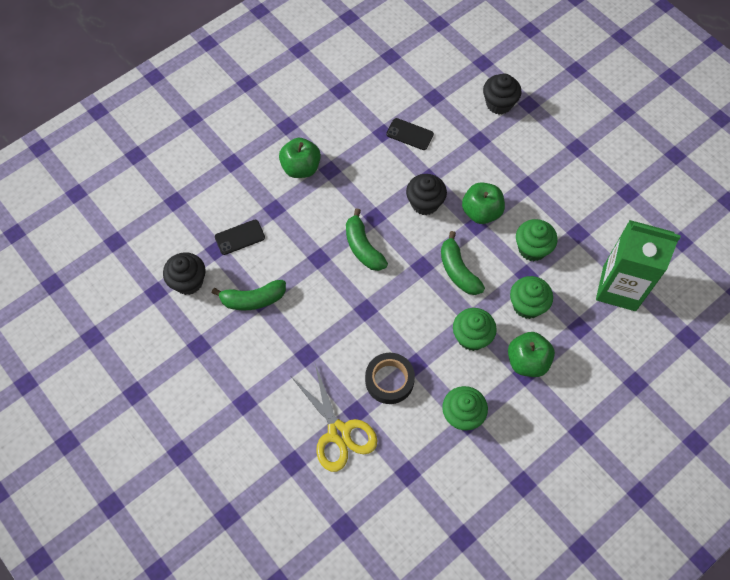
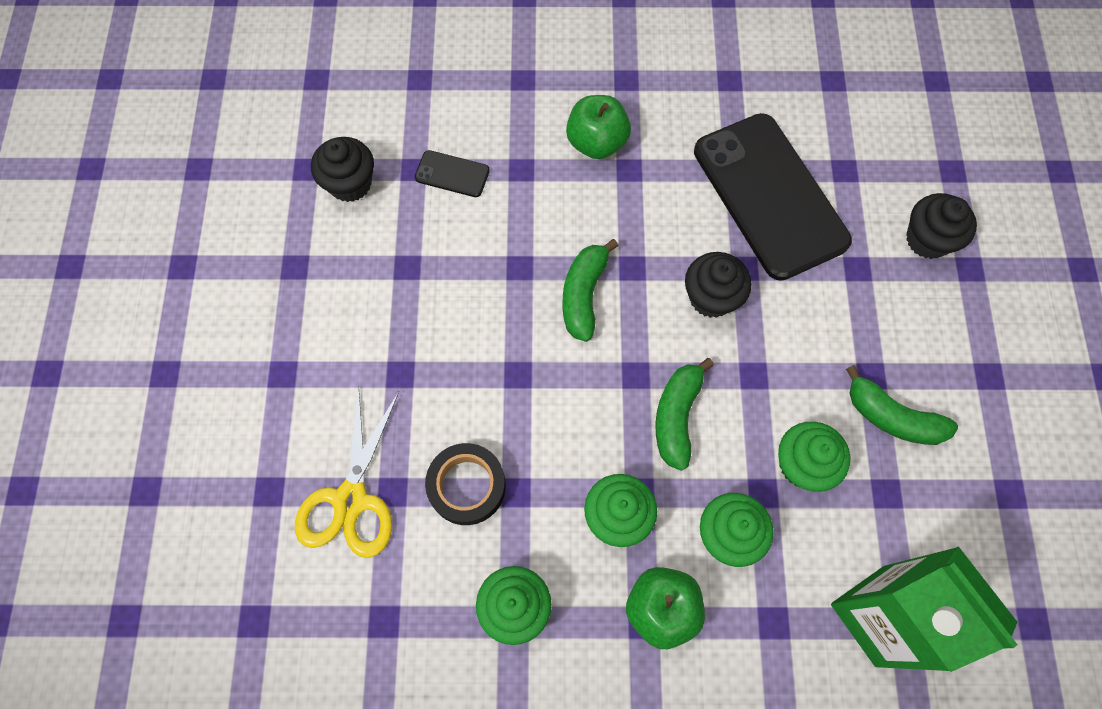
camera: 40 degrees right, 5 degrees up
(253, 299) = (401, 259): green banana -> green banana (892, 417)
(410, 134) = (770, 196): black phone -> black phone, size x2.45
(481, 212) = (775, 364): green apple -> none

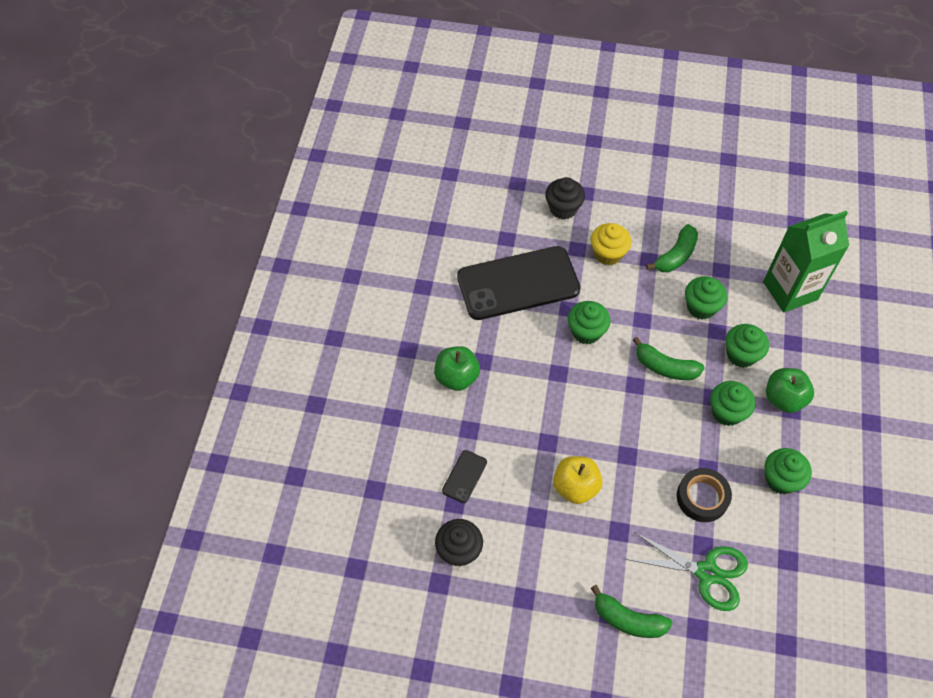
camera: 80 degrees left, 10 degrees down
(351, 500) = (707, 573): yellow scissors -> green scissors
(457, 310) = (575, 487): none -> yellow apple
(584, 295) = (574, 405): green banana -> green banana (628, 619)
(711, 297) = (586, 332): black cupcake -> green cupcake
(862, 313) = (608, 254): none -> yellow cupcake

